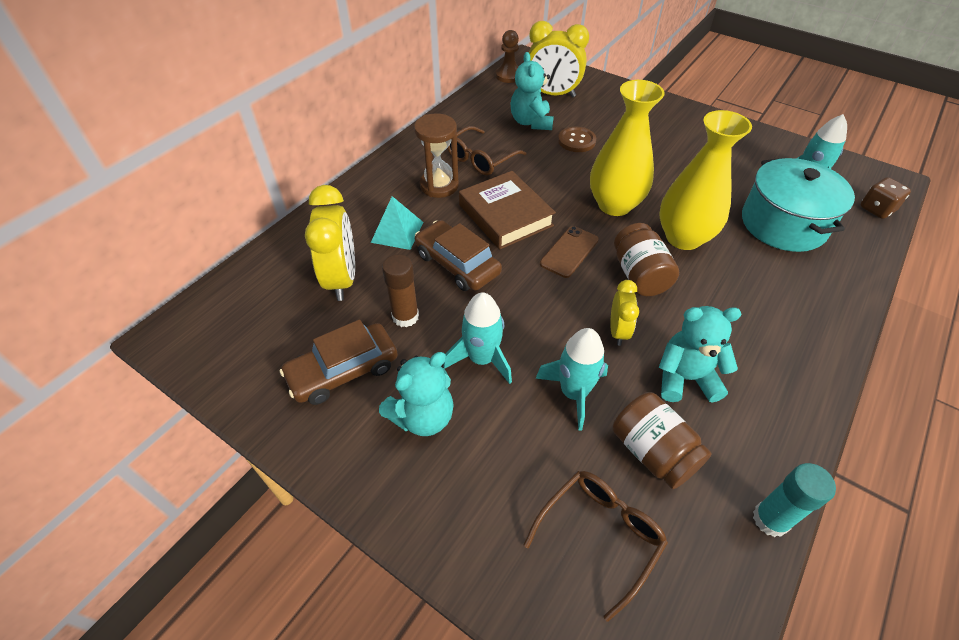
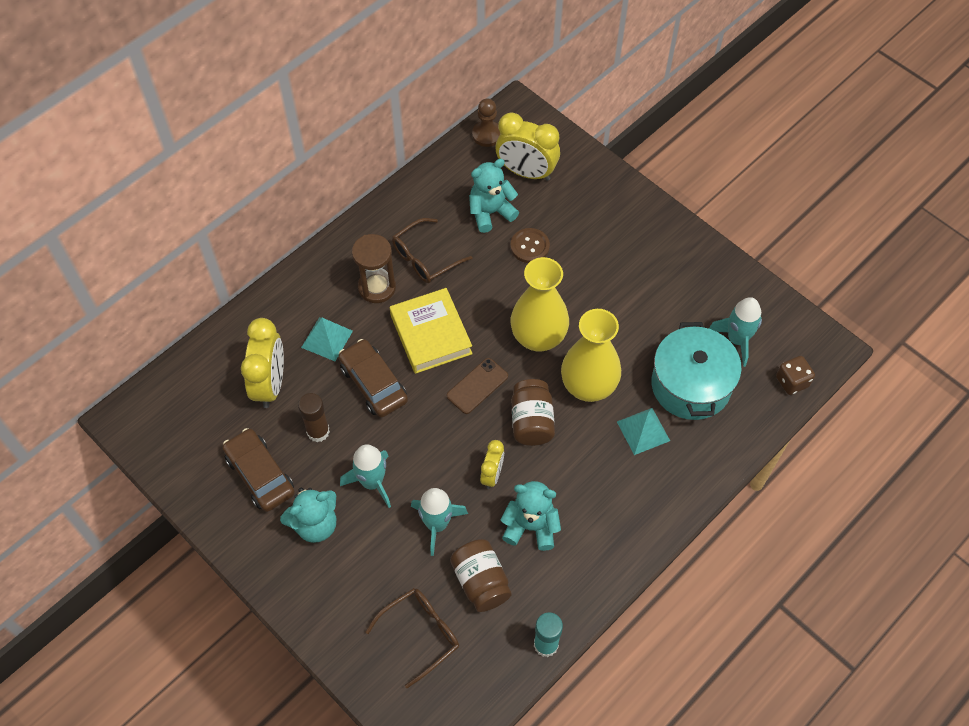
camera: 10 degrees right, 10 degrees up
(343, 371) = (260, 474): brown car -> brown car turned 75 degrees clockwise
(505, 215) = (431, 334): brown book -> yellow book
(531, 122) = (490, 212): turquoise teddy bear -> turquoise teddy bear turned 60 degrees clockwise
(759, 268) = (643, 431): none -> turquoise pyramid

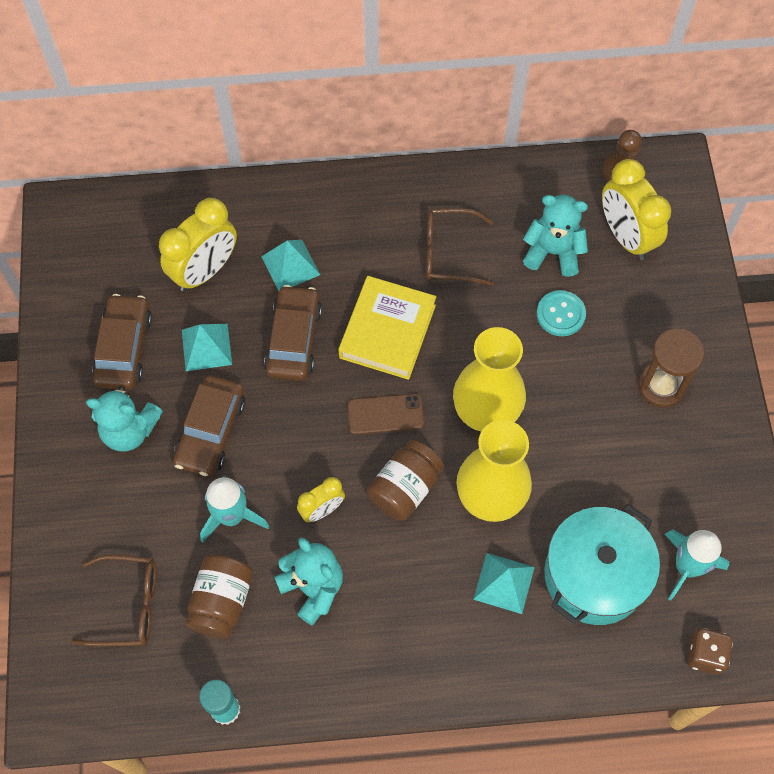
camera: 40 degrees right, 5 degrees up
(318, 431) = (206, 347): brown glue stick -> turquoise pyramid
(372, 482) = (211, 431): turquoise rocket -> brown car
(377, 287) = (378, 249): brown hourglass -> brown hourglass (661, 386)
(530, 246) = (560, 314): brown button -> turquoise button

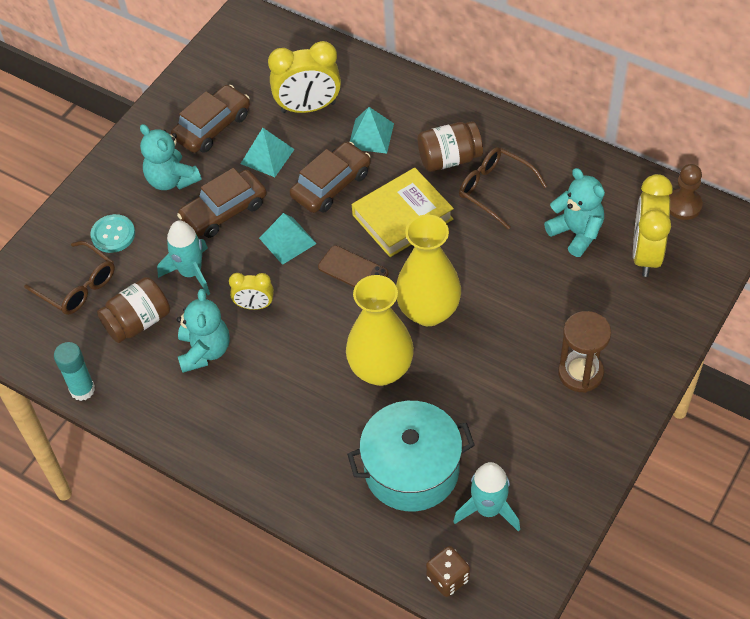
camera: 40 degrees right, 10 degrees down
(405, 488) = (324, 326): brown jar -> brown jar (449, 159)
(504, 583) = (340, 432): turquoise pyramid -> turquoise pyramid (287, 241)
(560, 314) = (544, 278): turquoise button -> turquoise button (113, 234)

